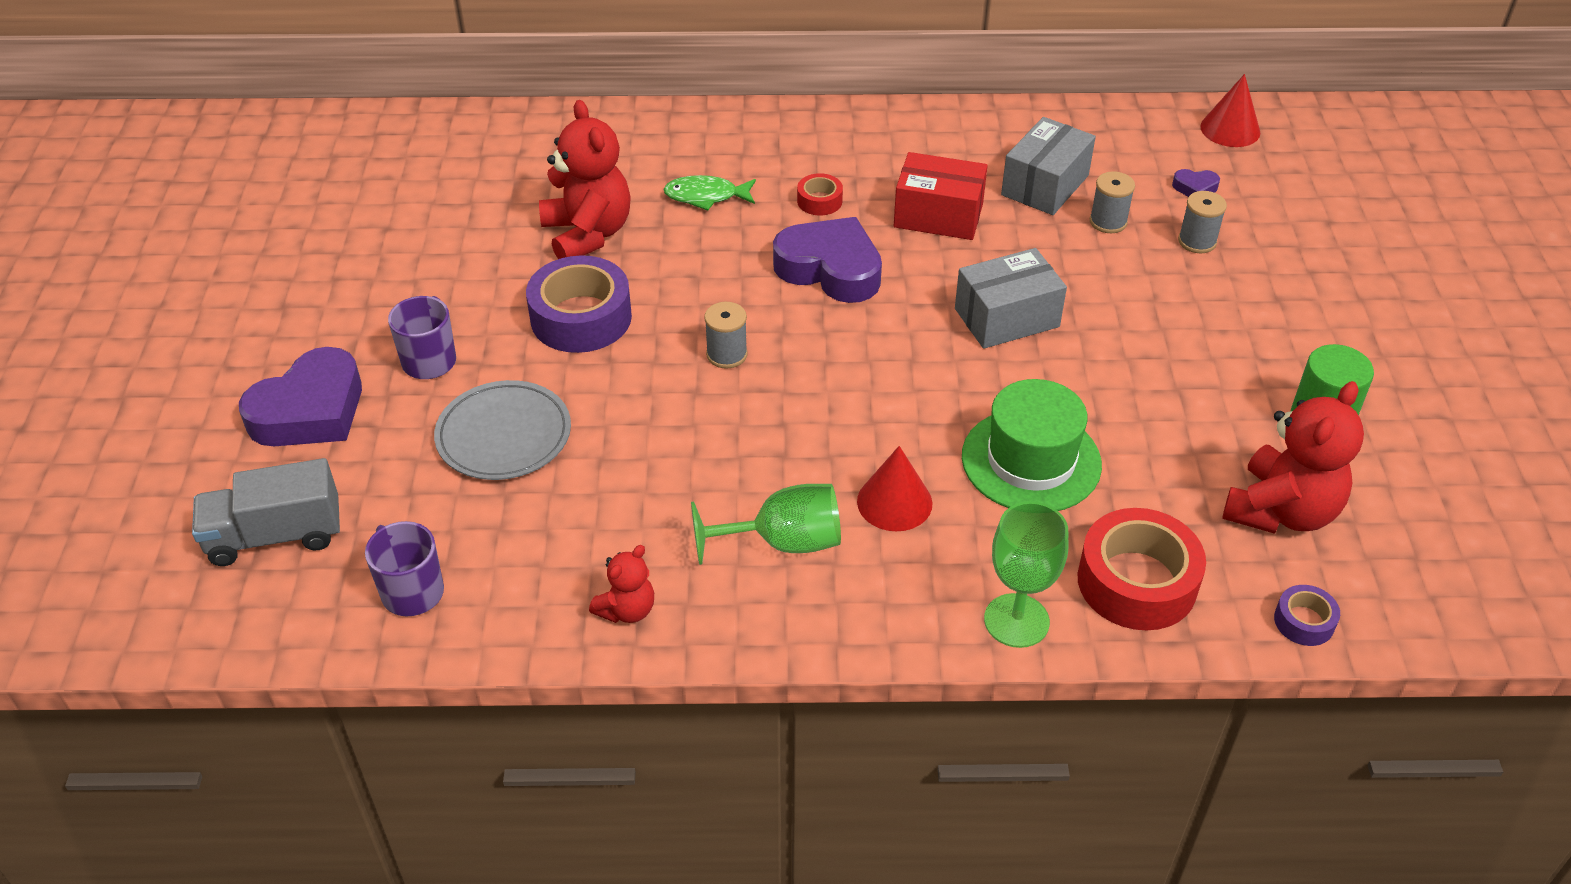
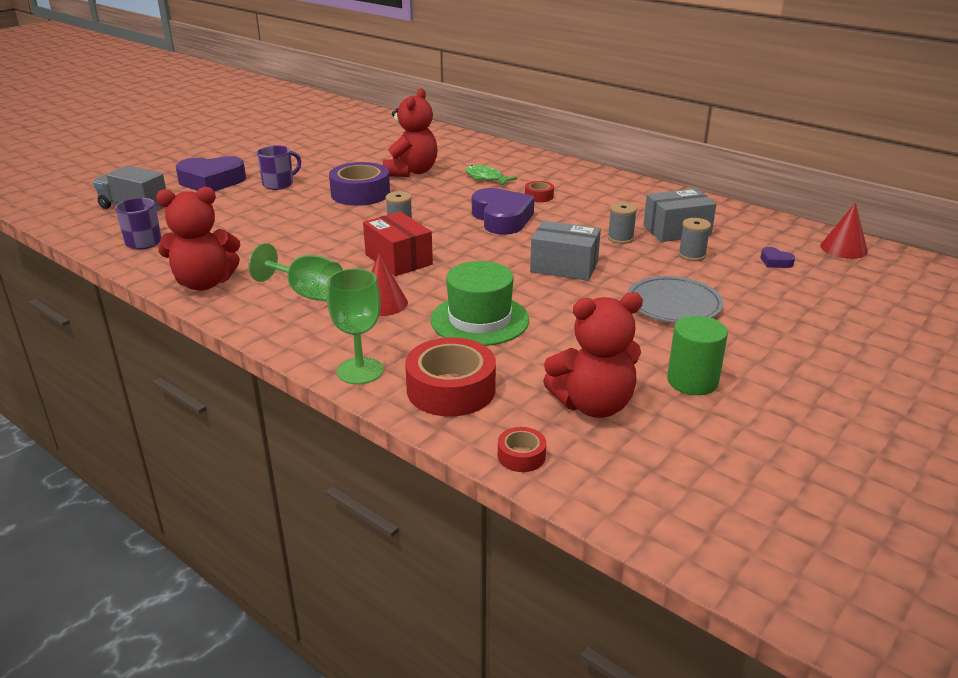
camera: 40 degrees right, 15 degrees down
(504, 435) = (263, 214): grey plate -> grey plate (673, 304)
(627, 610) = (204, 283): red teddy bear -> red teddy bear, size x1.90
(938, 215) = (593, 220): red box -> red box (398, 259)
(1197, 241) = (738, 281): grey spool -> grey spool (620, 238)
(1304, 621) = (521, 456): purple tape -> red tape

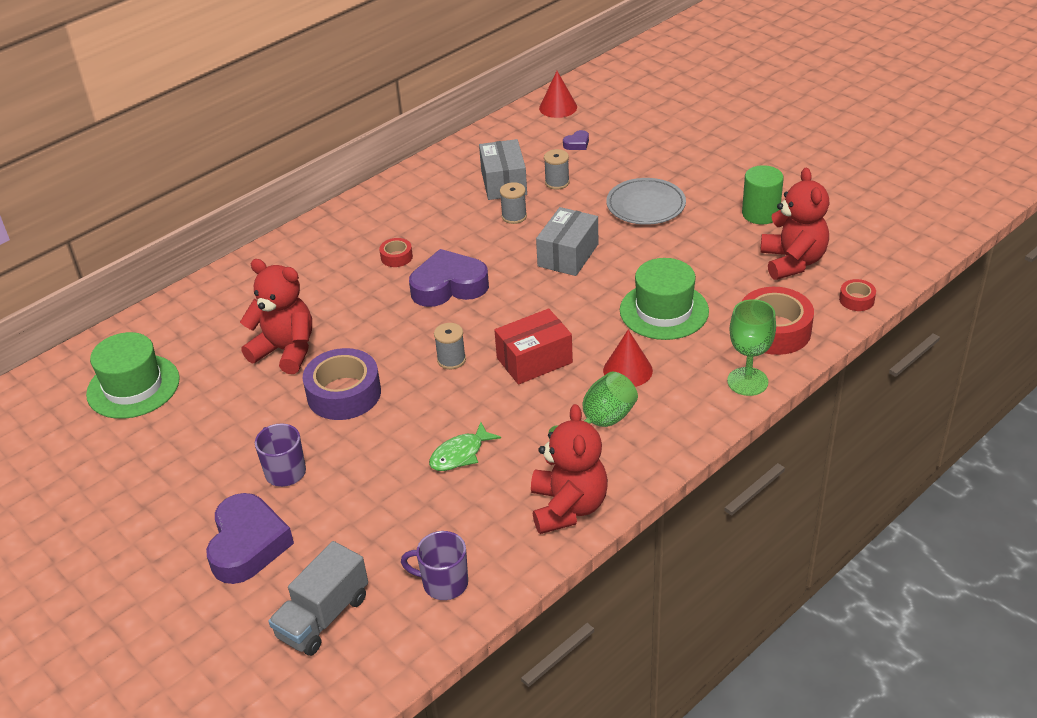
camera: 80 degrees left, 10 degrees up
(374, 137) = (133, 386): none -> green hat
(486, 178) = (328, 291): green fish -> green fish (460, 454)

